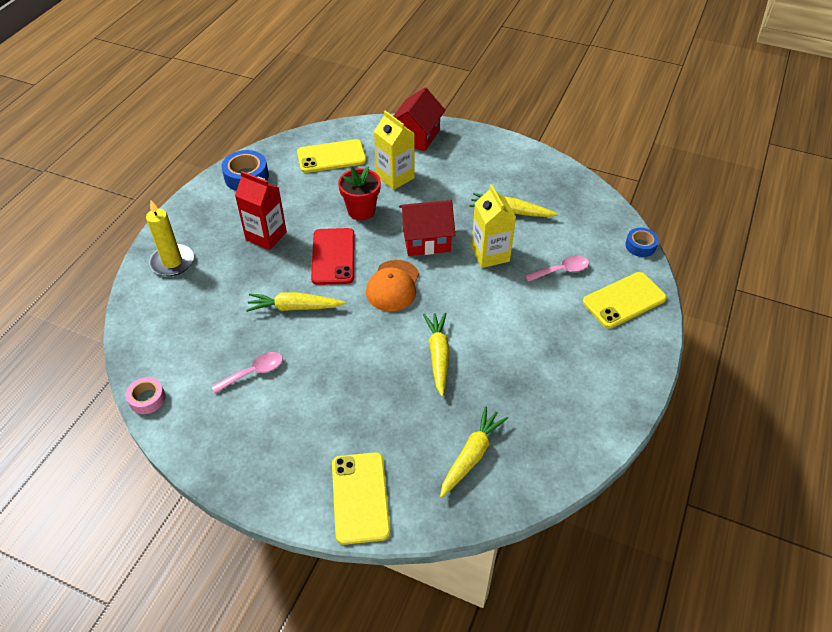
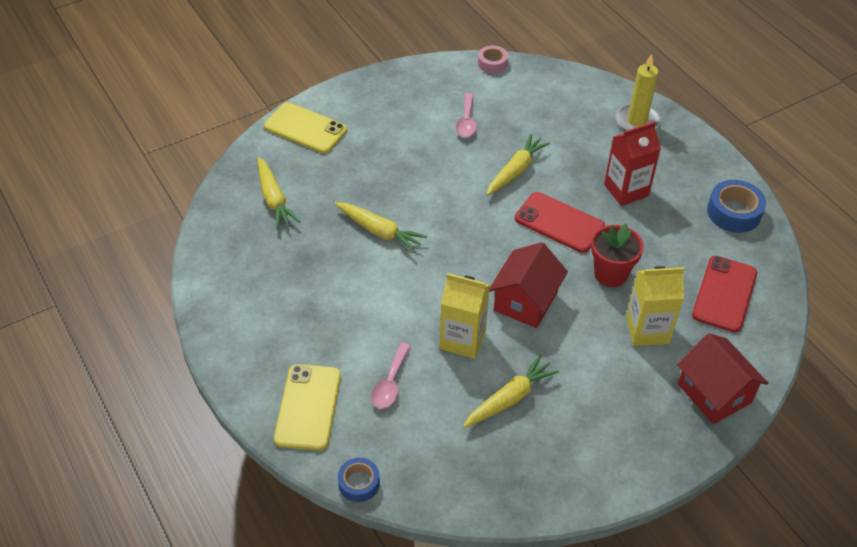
camera: 125 degrees right, 0 degrees up
(331, 157) = (724, 294): yellow phone -> red phone
(393, 286) = (485, 244): orange cap -> none

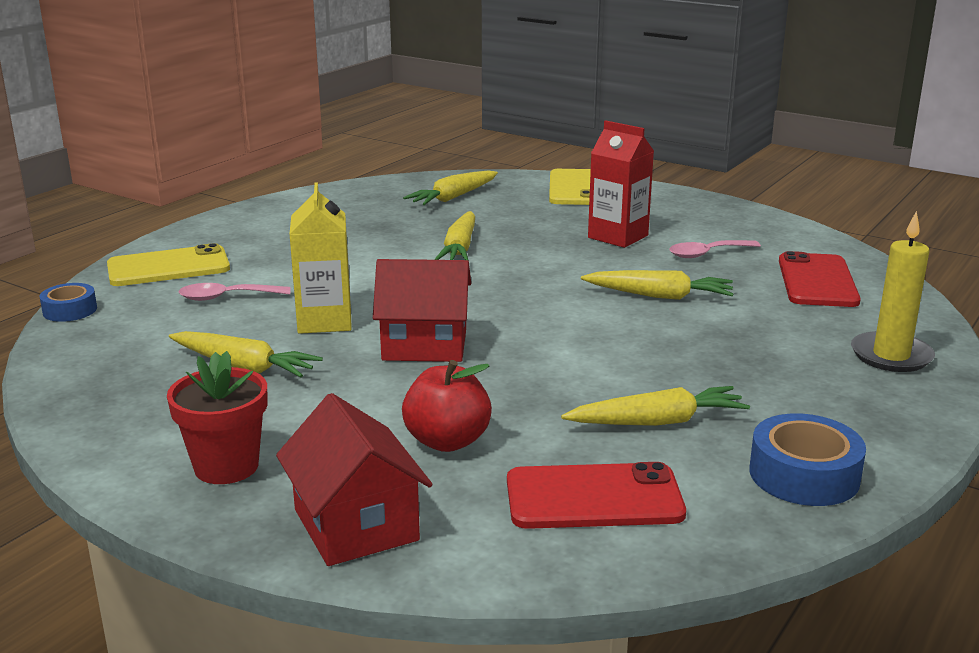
camera: 65 degrees right, 25 degrees down
(492, 63) = (840, 247): pink tape -> none
(559, 223) = (596, 339): red phone -> red phone (817, 281)
(610, 274) = (536, 392): red flower pot -> red flower pot (226, 466)
(626, 190) = (726, 374): red carton -> red carton (618, 236)
(647, 330) = (447, 441): yellow carton -> red apple
(664, 240) = (657, 422): none -> yellow carrot
(714, 393) = (356, 525): red house -> red house turned 60 degrees counterclockwise

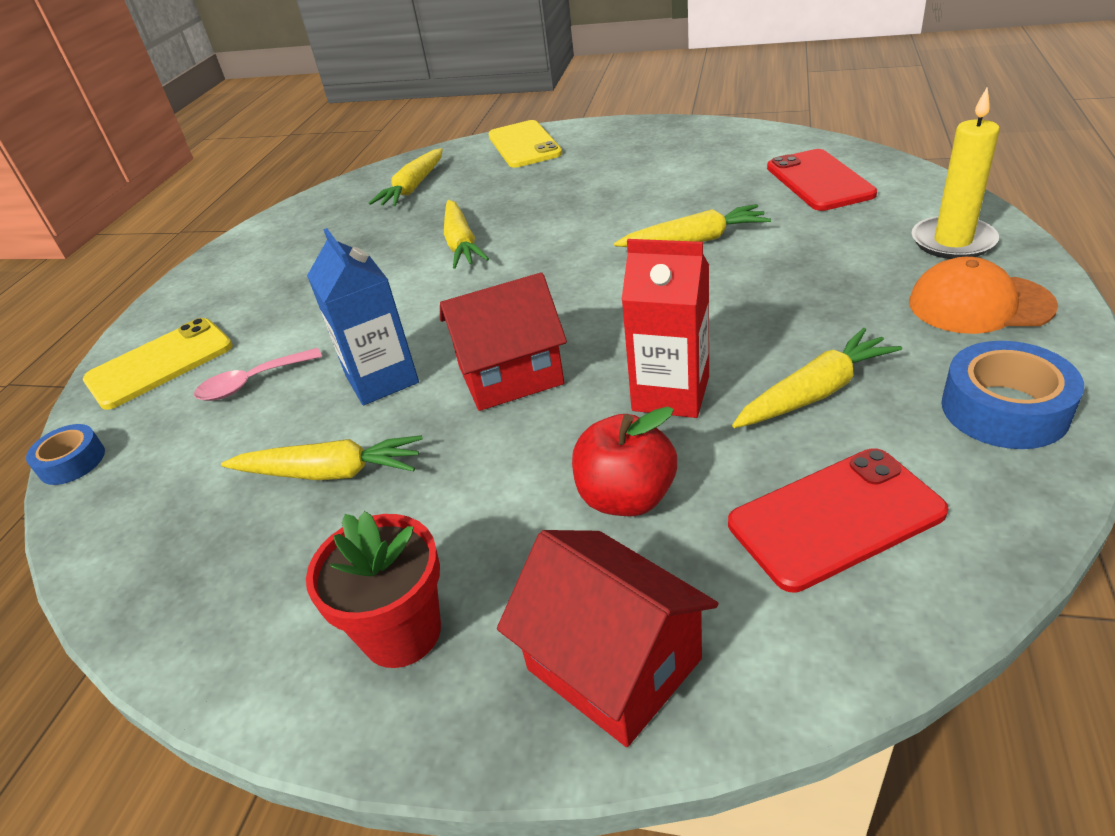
camera: 15 degrees left, 15 degrees up
(324, 321) = (382, 379): yellow carton -> blue carton
(618, 236) = (603, 186): red carton -> red carton (670, 394)
(707, 254) = (699, 181): pink spoon -> none
(863, 404) = (979, 304): none -> orange cap

